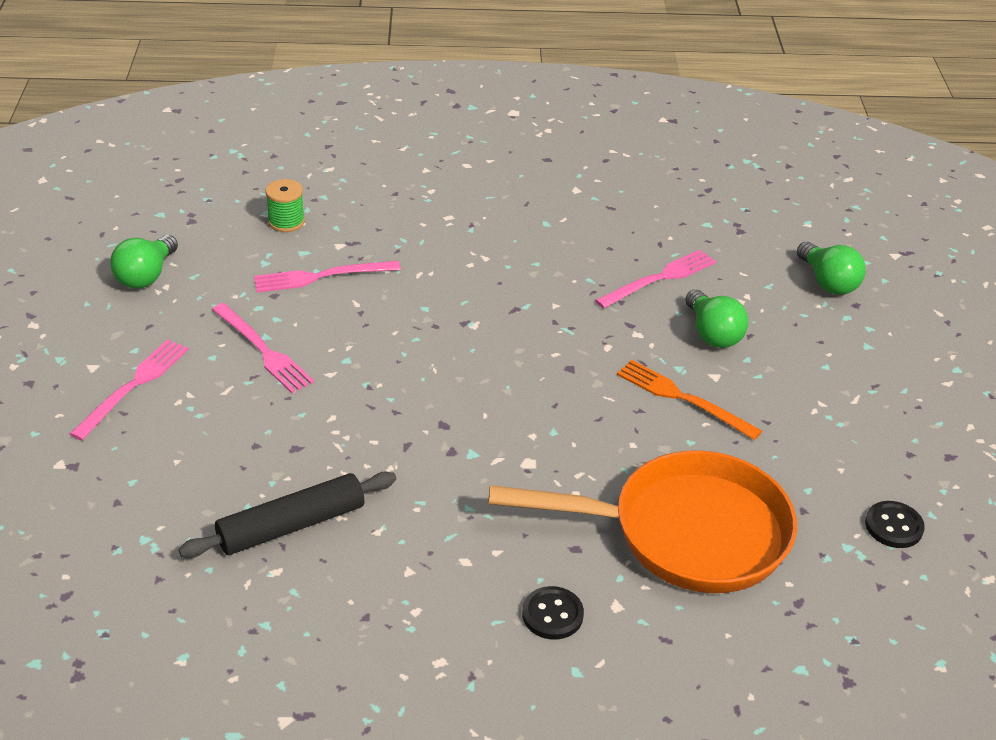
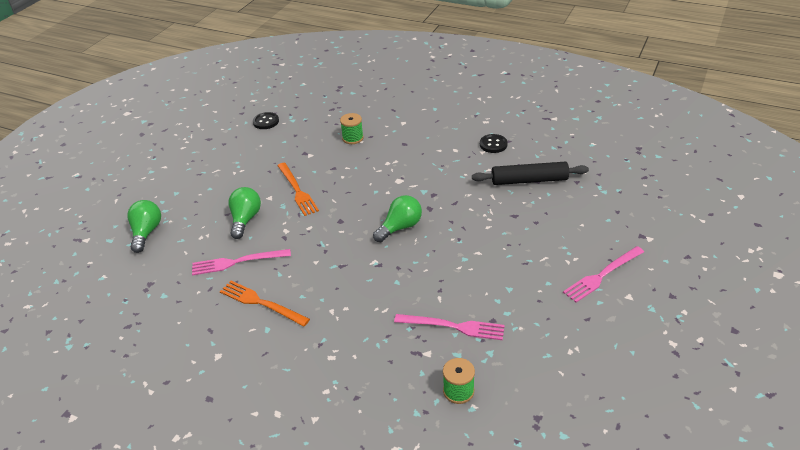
camera: 150 degrees left, 0 degrees up
(146, 276) = (584, 365): green light bulb -> green light bulb (400, 227)
(263, 350) = (514, 278): pink fork -> none
(552, 614) = (431, 125): black button -> black button (493, 144)
(579, 244) = (261, 303): none -> orange fork
(685, 533) = (353, 138): orange pan -> green spool

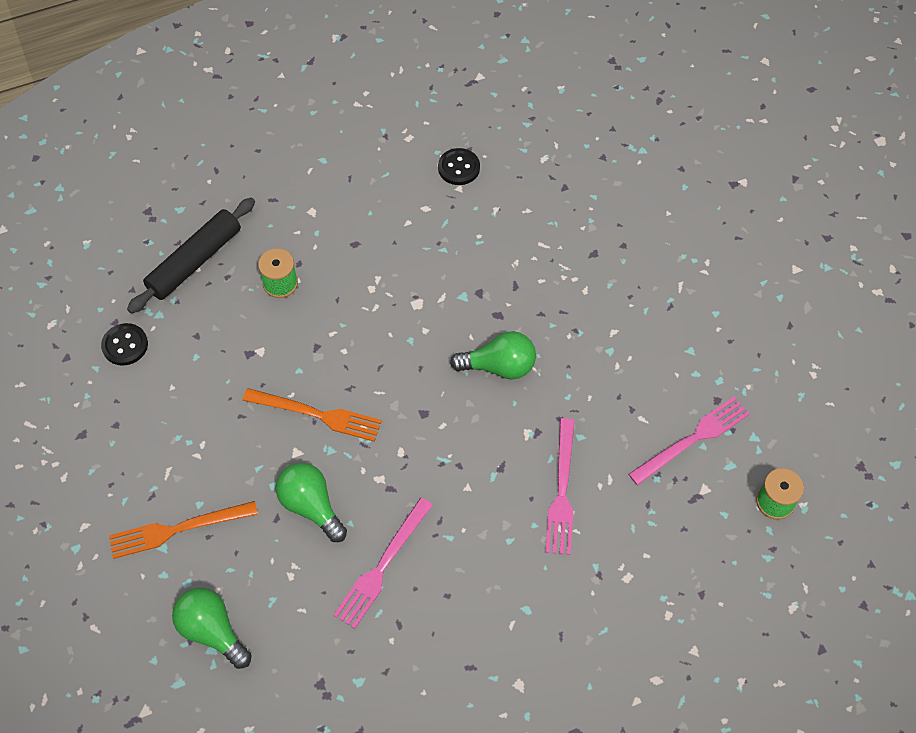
camera: 50 degrees left, 20 degrees up
(261, 303) = (479, 587): orange fork -> orange fork (178, 529)
(400, 227) = (499, 366): green light bulb -> green light bulb turned 90 degrees clockwise
(529, 180) = (555, 192): black rolling pin -> black rolling pin (194, 261)
(602, 275) = (750, 263): pink fork -> pink fork (562, 491)

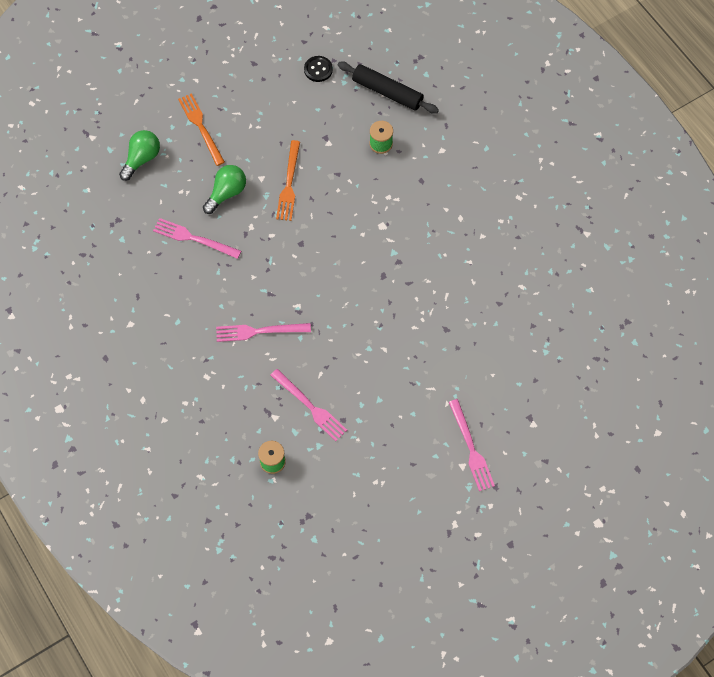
camera: 80 degrees right, 5 degrees up
(459, 168) = (499, 233): black button -> none
(499, 366) = (343, 282): green light bulb -> none
(772, 255) = (471, 448): none -> pink fork

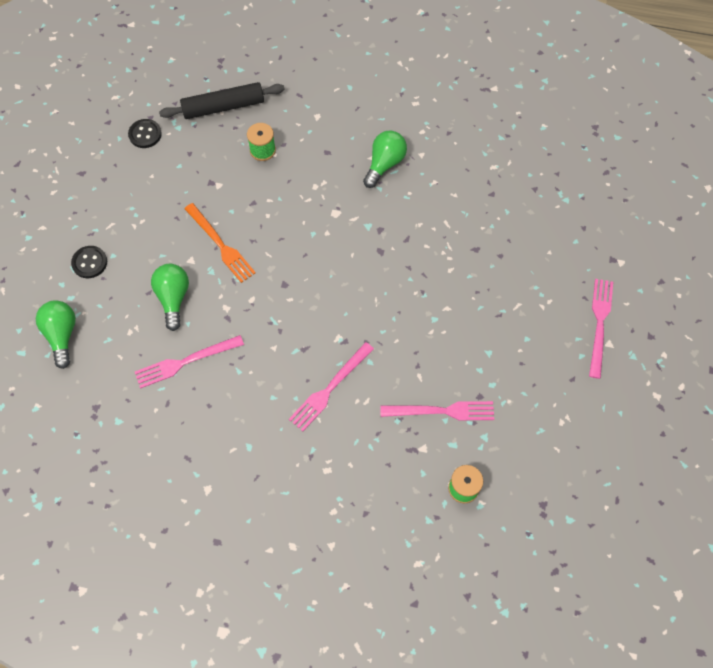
camera: 45 degrees left, 0 degrees up
(201, 127) = (89, 263): orange fork -> black button
(450, 221) = (384, 164): none -> green light bulb
(471, 448) = (599, 324): pink fork -> pink fork turned 105 degrees counterclockwise

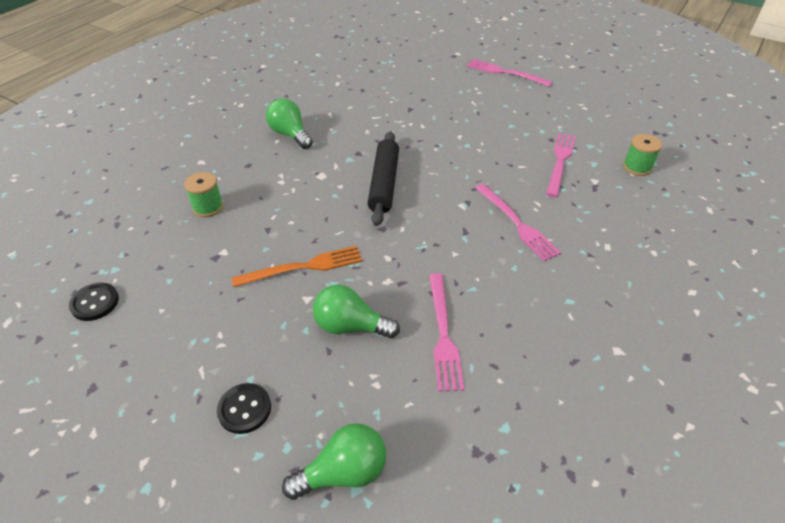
camera: 70 degrees left, 20 degrees down
(62, 335) = (343, 473): green light bulb -> green light bulb turned 150 degrees clockwise
(223, 107) = (124, 224): black rolling pin -> black rolling pin (384, 184)

